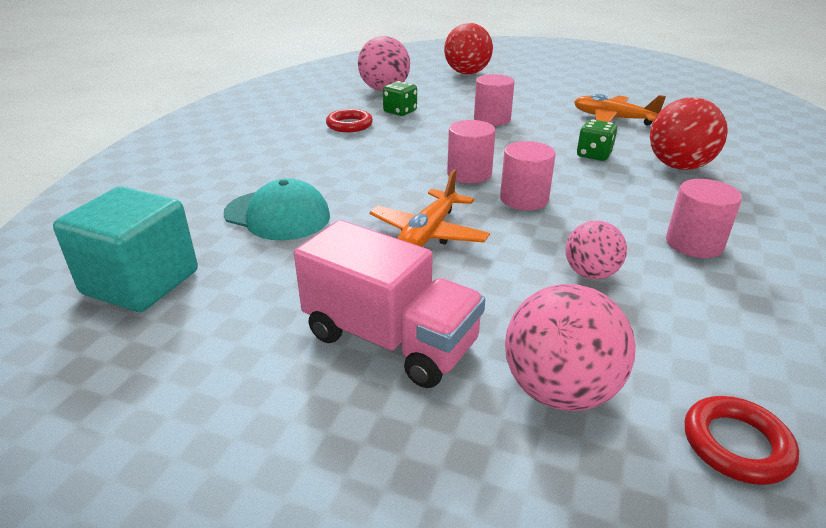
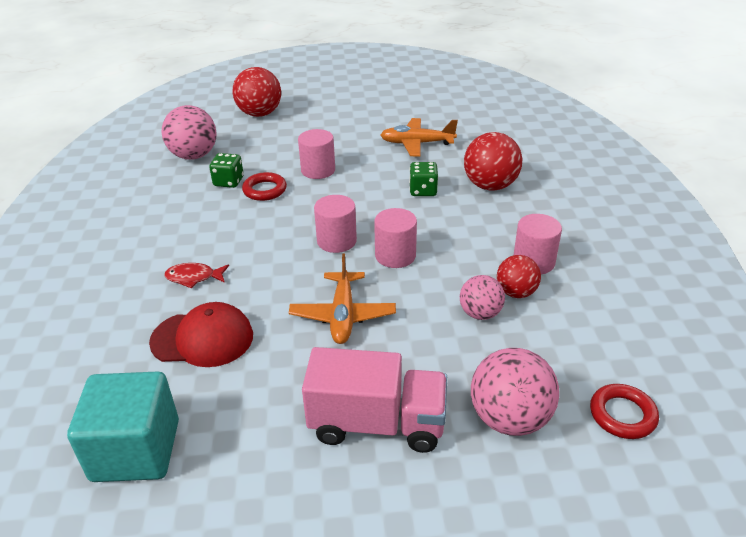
camera: 25 degrees left, 5 degrees up
(277, 215) = (202, 339): turquoise cap -> red cap
(310, 169) = (194, 277): none -> red fish
(349, 125) = (191, 212): red ring -> red ring (265, 190)
(651, 266) = (516, 292): none -> red ball

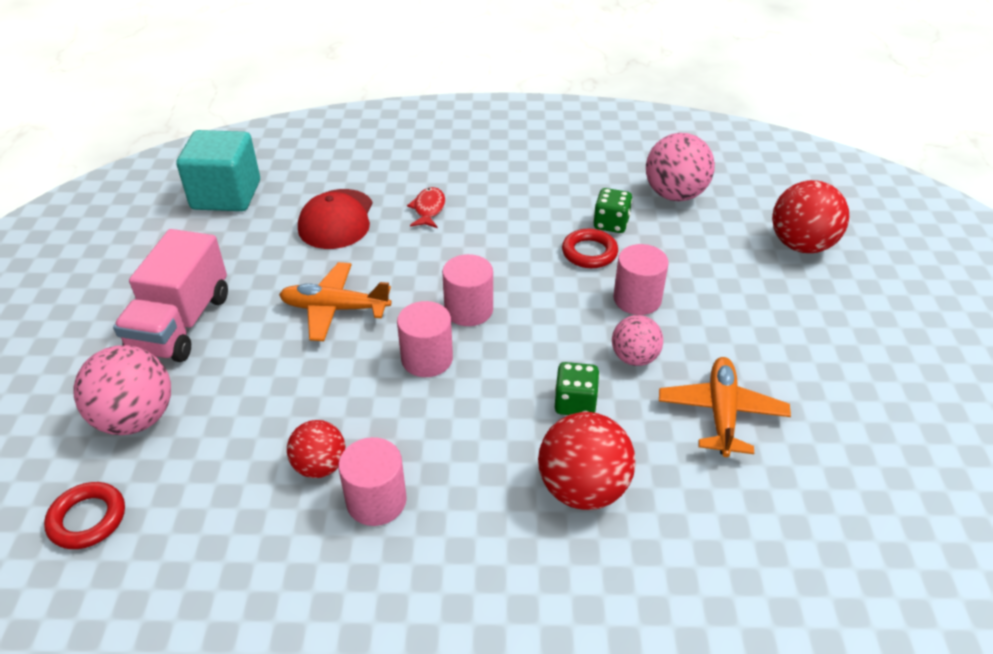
camera: 95 degrees right, 5 degrees up
(480, 313) = (295, 422): pink ball -> pink ball (634, 358)

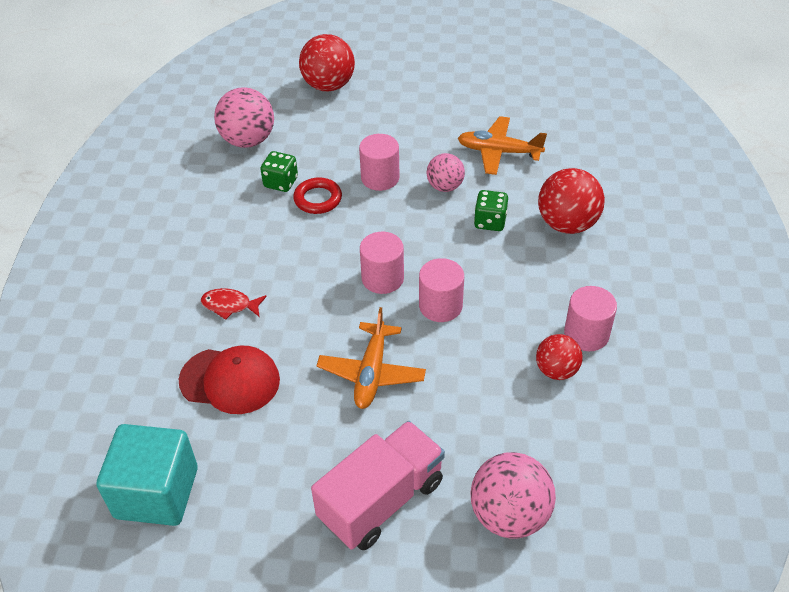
camera: 85 degrees left, 5 degrees up
(87, 519) = (622, 528): red ring -> none
(181, 324) = (381, 500): pink truck -> pink truck turned 60 degrees counterclockwise

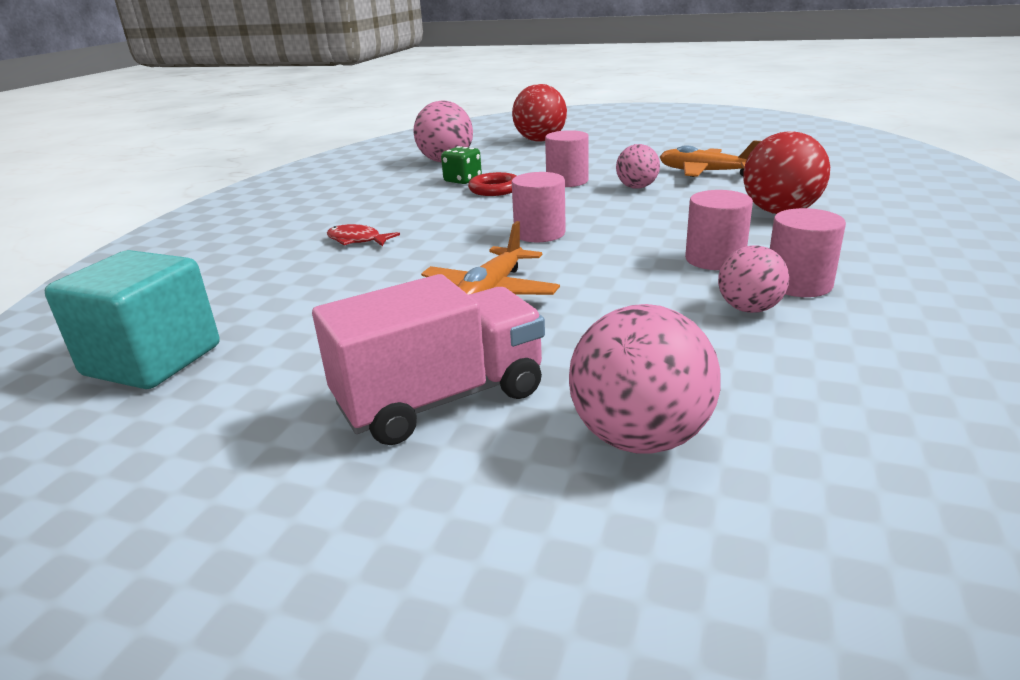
camera: 15 degrees right, 20 degrees down
(230, 380) = (316, 286): red cap -> none
(440, 306) = (602, 253): pink cylinder -> pink cylinder (715, 259)
(490, 221) = (683, 207): green dice -> none
(556, 370) = (749, 309): red ball -> pink ball

